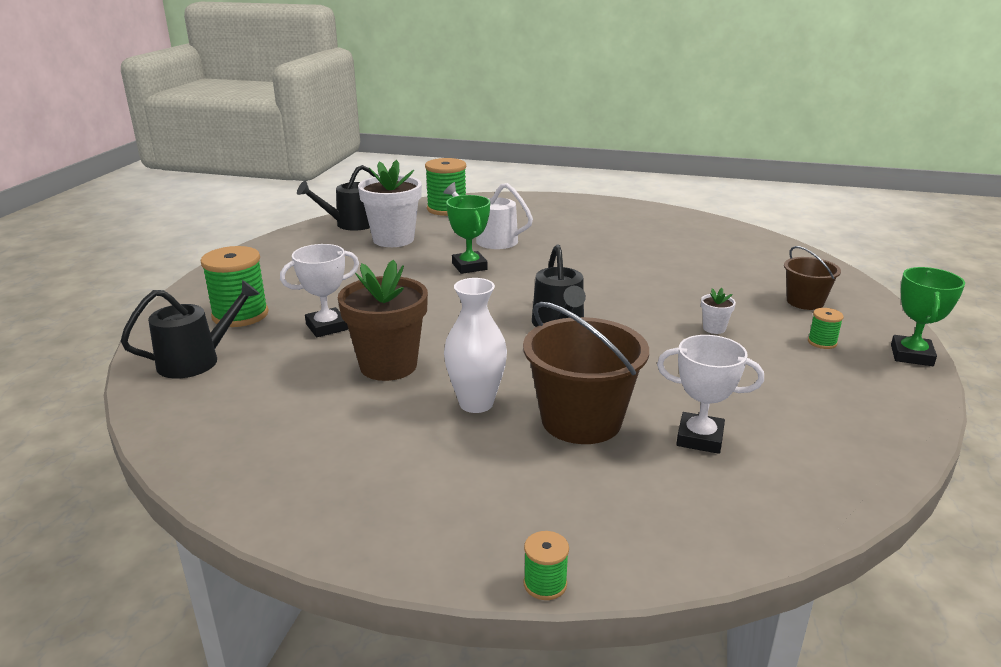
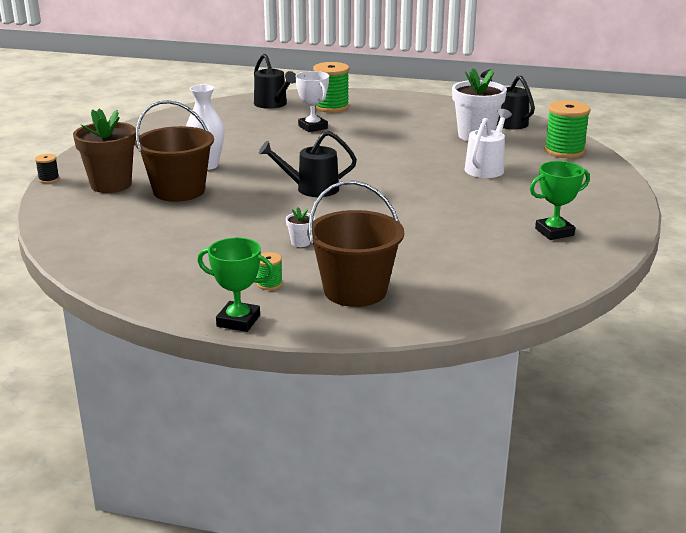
camera: 90 degrees right, 0 degrees up
(388, 366) = (258, 144): brown flower pot -> brown flower pot (111, 185)
(469, 266) = (421, 161): green trophy -> green trophy (554, 232)
(545, 584) = (49, 179): green spool -> black spool
(699, 438) = (147, 221): white trophy -> none
(805, 302) = (355, 291): brown bucket -> brown bucket, size x1.73

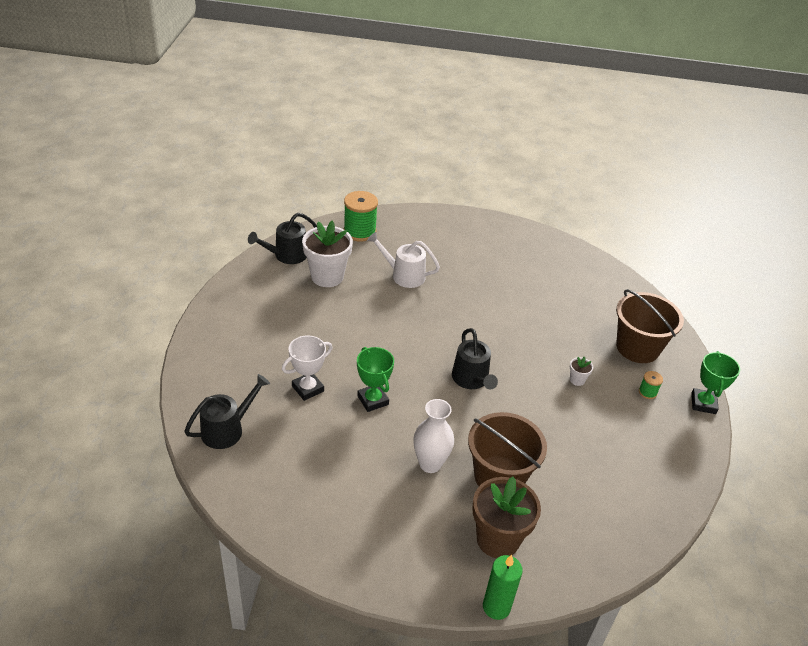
camera: 100 degrees left, 15 degrees up
(49, 179) = (496, 607): black spool -> green candle
(331, 107) = (239, 377): green spool -> none
(554, 232) = (516, 253): green trophy -> green trophy (373, 400)

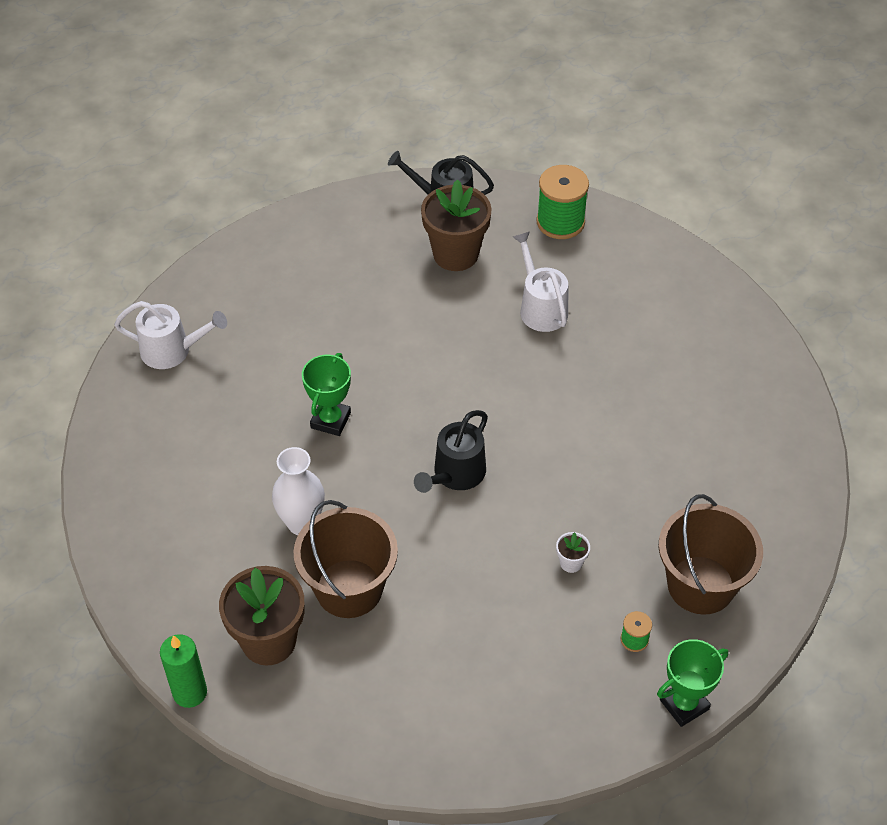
camera: 50 degrees right, 10 degrees up
(227, 429) = (172, 350): black watering can -> white watering can
(308, 388) = (286, 363): white trophy -> none
(327, 276) = (455, 254): white flower pot -> brown flower pot

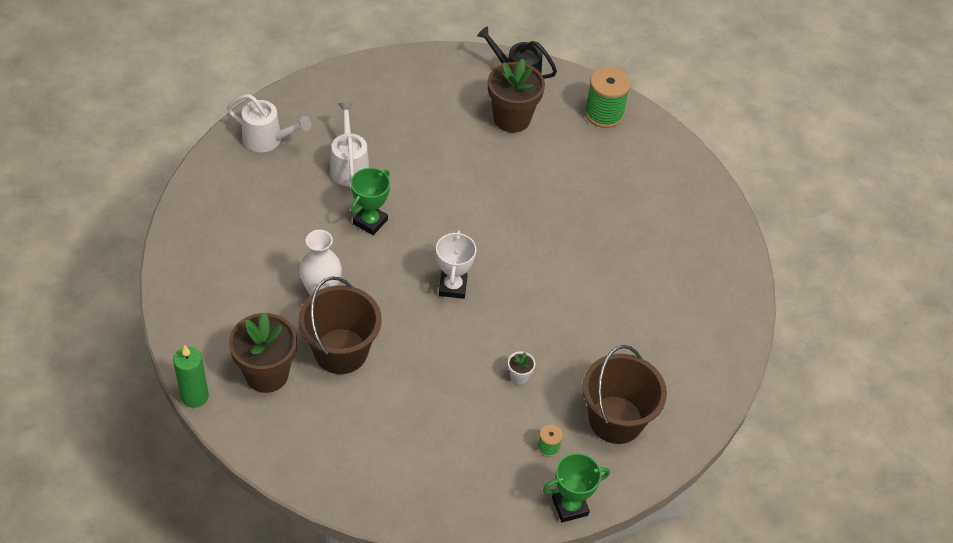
camera: 10 degrees right, 0 degrees up
(455, 474) = (452, 287): black watering can -> white trophy
(541, 308) = (564, 176): white watering can -> white watering can (349, 166)

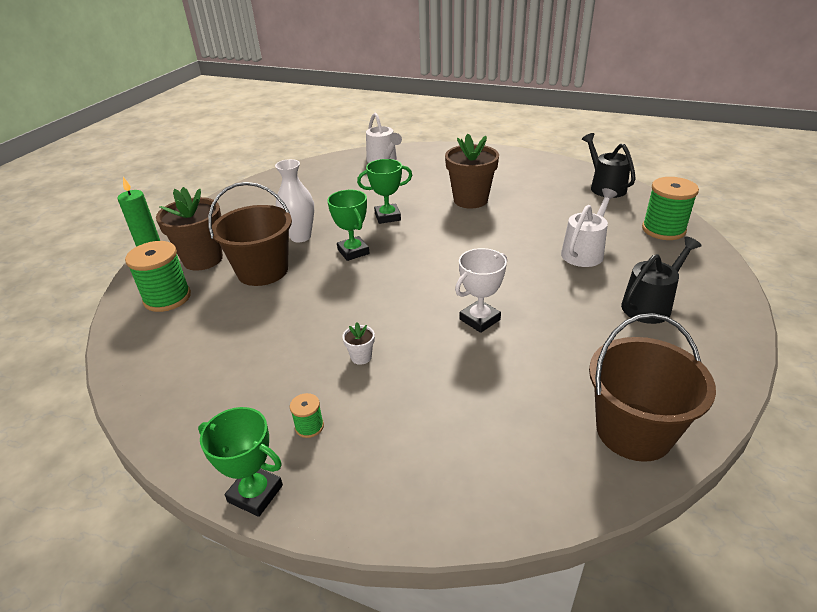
camera: 50 degrees right, 15 degrees down
(298, 430) = (167, 298): none -> green spool
(349, 166) = (414, 187): white watering can -> white watering can (584, 252)
(391, 282) = (353, 251): none -> green trophy
(452, 287) = (392, 274): white trophy -> white trophy (479, 319)
(511, 119) = (571, 205): brown flower pot -> brown flower pot (470, 200)
(615, 420) = (402, 447): brown bucket -> brown bucket (633, 431)
(655, 207) = (650, 305): none -> black watering can

